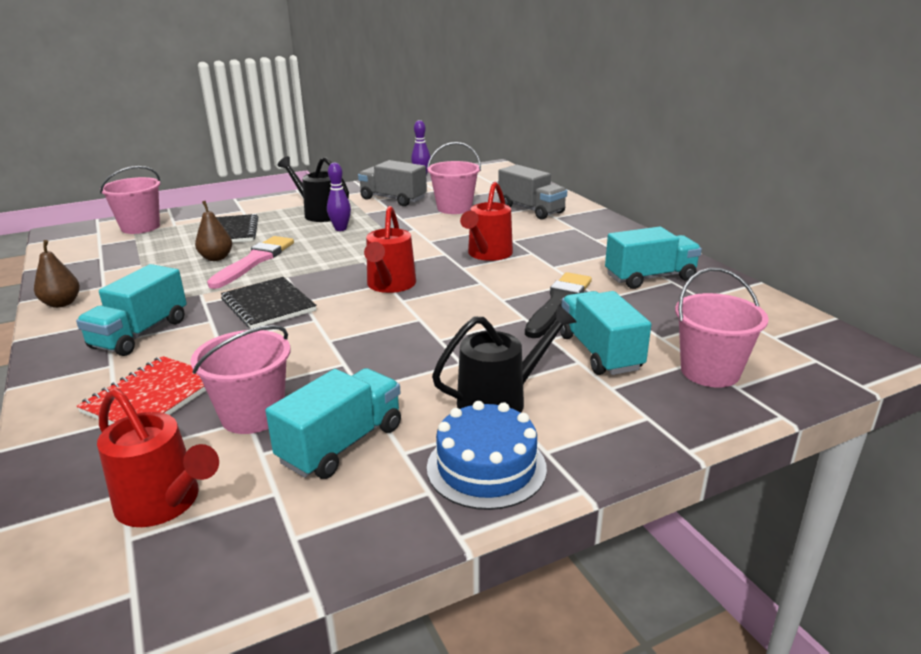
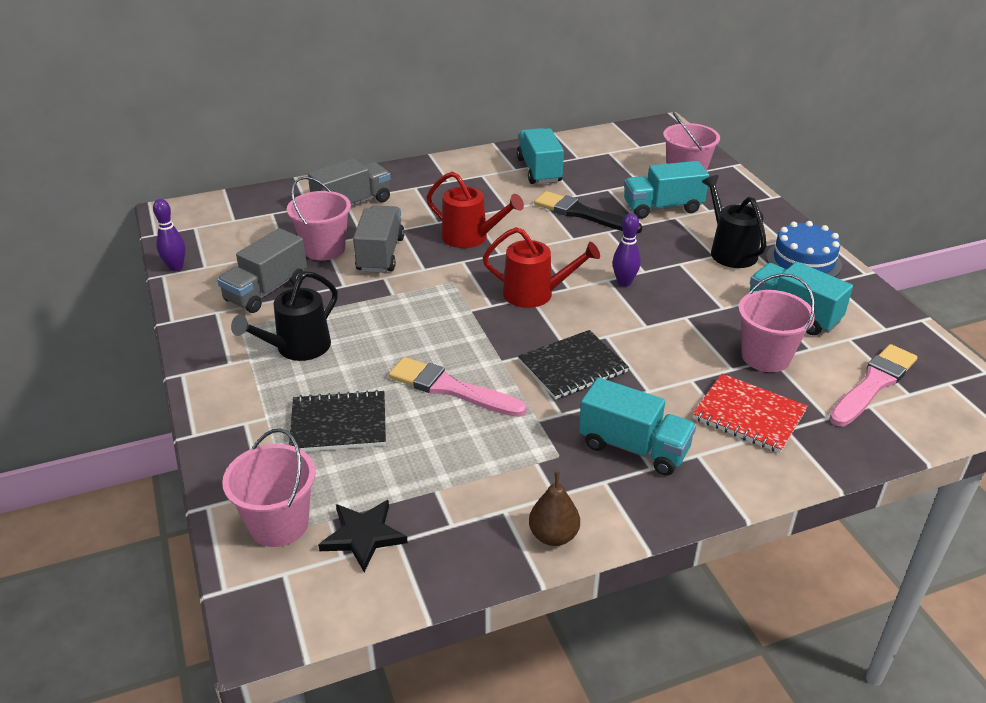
camera: 85 degrees left, 10 degrees up
(112, 247) = (363, 536): none -> black star
(164, 503) = (873, 384): red watering can -> pink brush
(216, 258) = (433, 422): brown pear -> none
(340, 229) = (363, 329): purple bowling pin -> purple bowling pin (624, 282)
(449, 225) = (380, 254): none -> grey truck

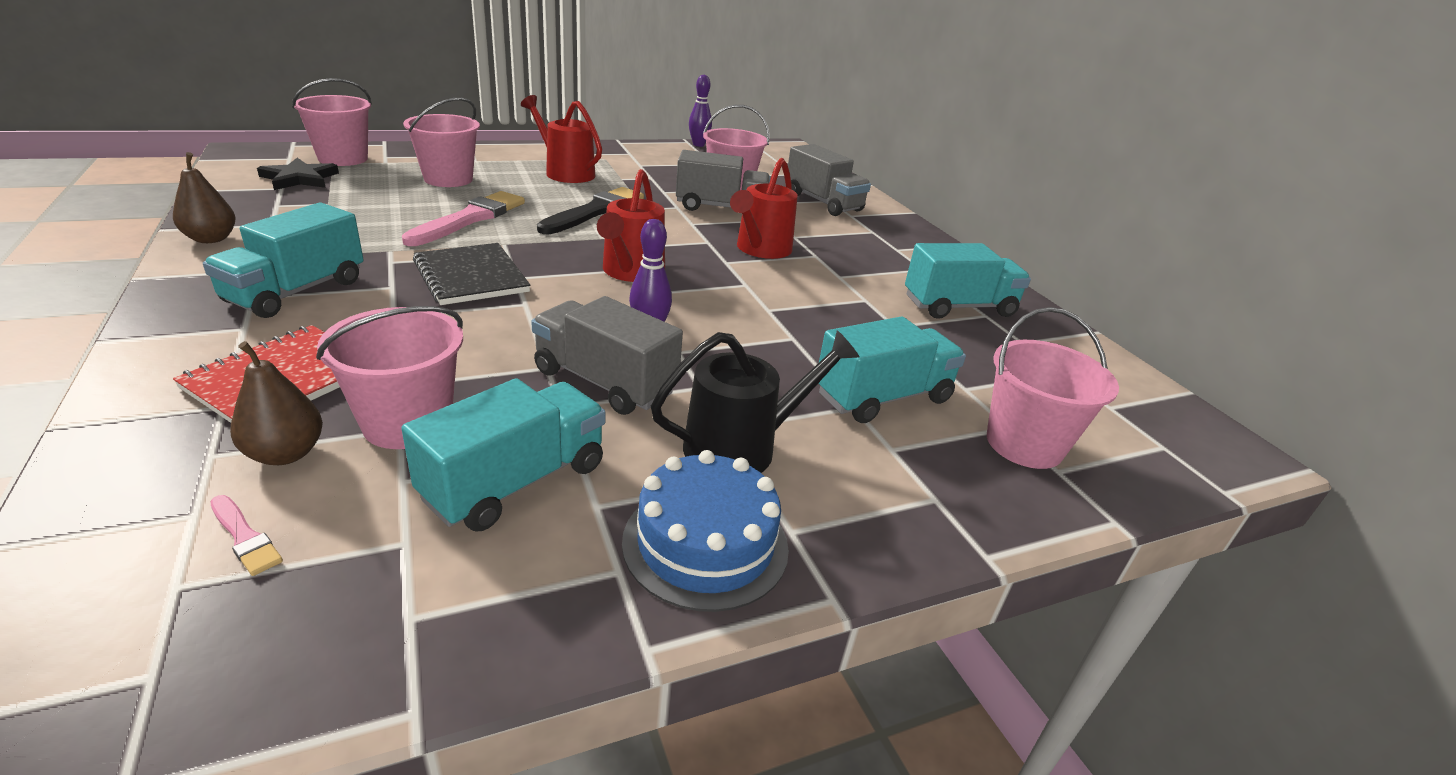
camera: 85 degrees right, 5 degrees down
(266, 290) = (658, 167): grey truck -> grey truck (604, 382)
(298, 348) = (565, 172): black watering can -> red watering can
(338, 424) = (448, 179): black notebook -> pink bucket
(583, 214) = (839, 324): black brush -> black brush (595, 211)
(662, 208) = (883, 397): turquoise truck -> turquoise truck turned 75 degrees clockwise
(813, 391) = (285, 454): none -> brown pear
(873, 384) = (245, 537): pink brush -> pink brush, size x0.44

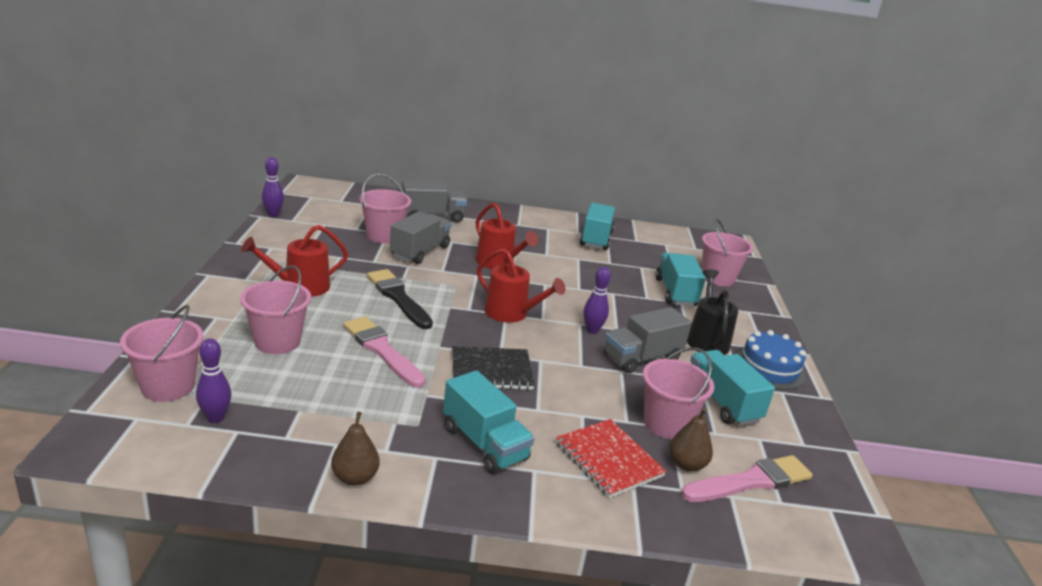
camera: 65 degrees left, 5 degrees down
(245, 537) = (751, 481): pink brush -> pink brush, size x2.29
(299, 178) = (215, 418): black star -> purple bowling pin

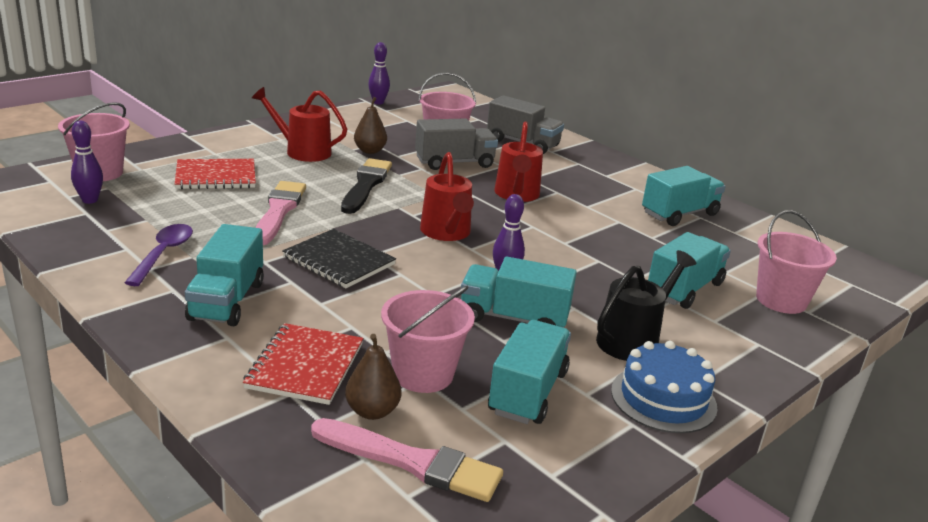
camera: 45 degrees right, 0 degrees up
(277, 342) = (216, 176): pink bucket -> red notebook
(355, 477) = (97, 272): brown pear -> brown pear (370, 151)
(372, 432) = (163, 254): none -> purple spoon
(642, 358) = (513, 318): grey truck -> turquoise truck

